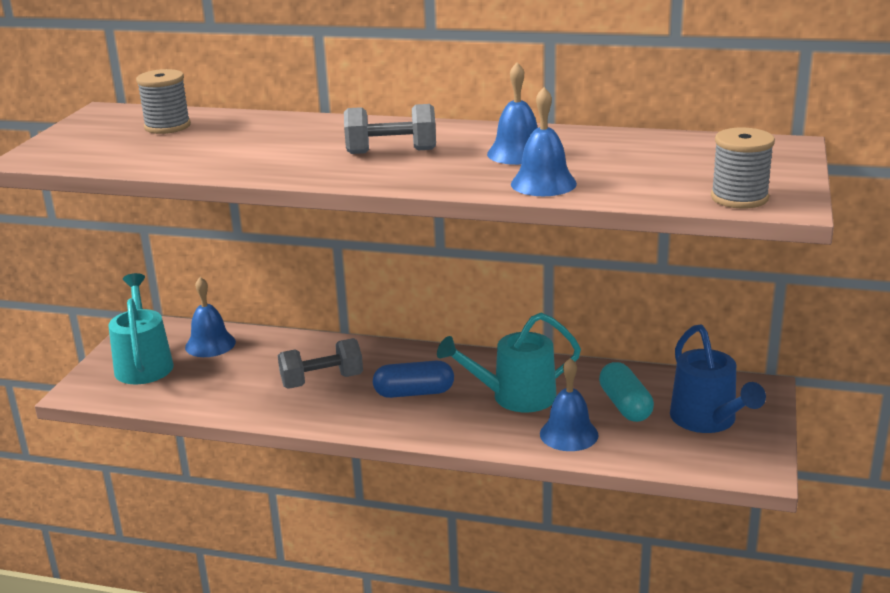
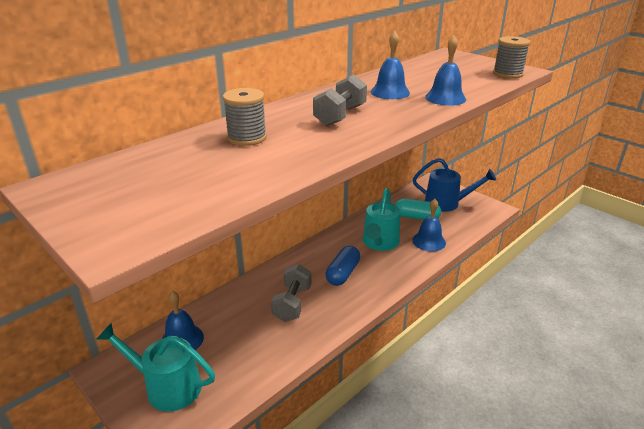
camera: 60 degrees left, 5 degrees up
(167, 126) = (150, 169): grey spool -> grey spool (247, 138)

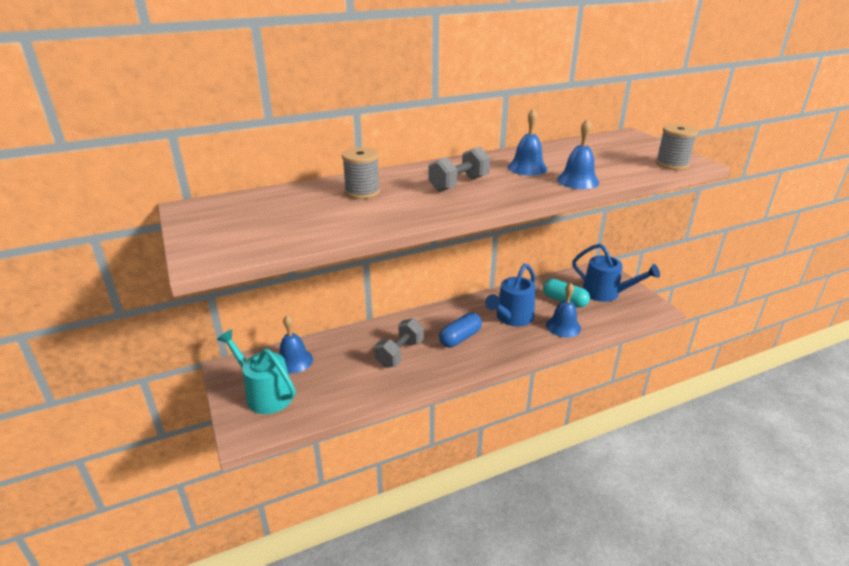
camera: 20 degrees right, 0 degrees up
(379, 243) = (511, 318): turquoise watering can -> blue watering can

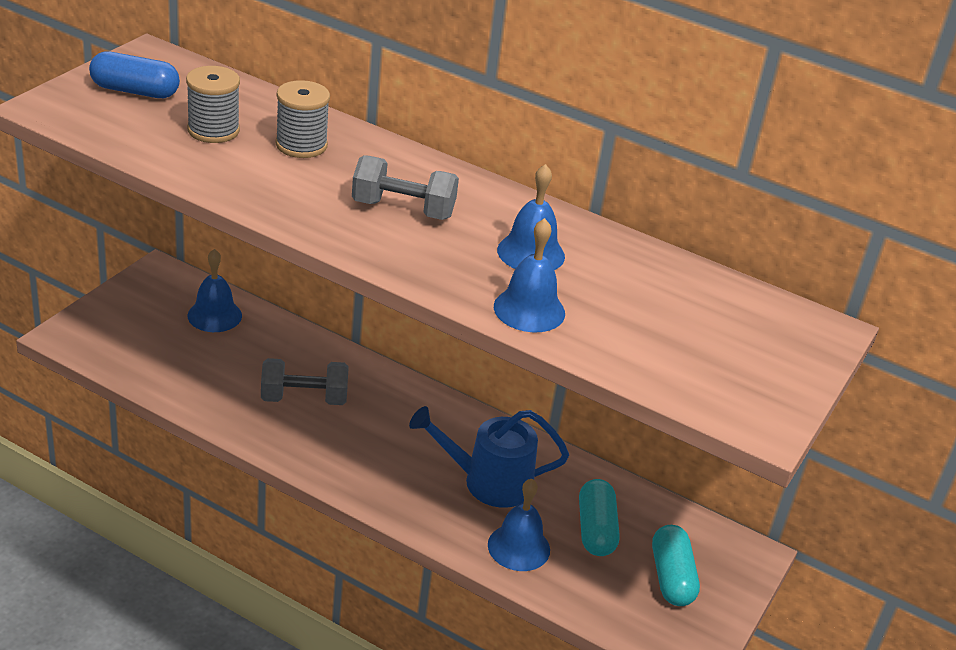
camera: 50 degrees right, 5 degrees up
(264, 394) = (140, 320): turquoise watering can -> none
(460, 338) = (388, 443): blue capsule -> blue capsule (135, 91)
(606, 293) = (671, 577): blue watering can -> turquoise capsule
(672, 164) = (719, 398): grey spool -> grey spool (213, 130)

